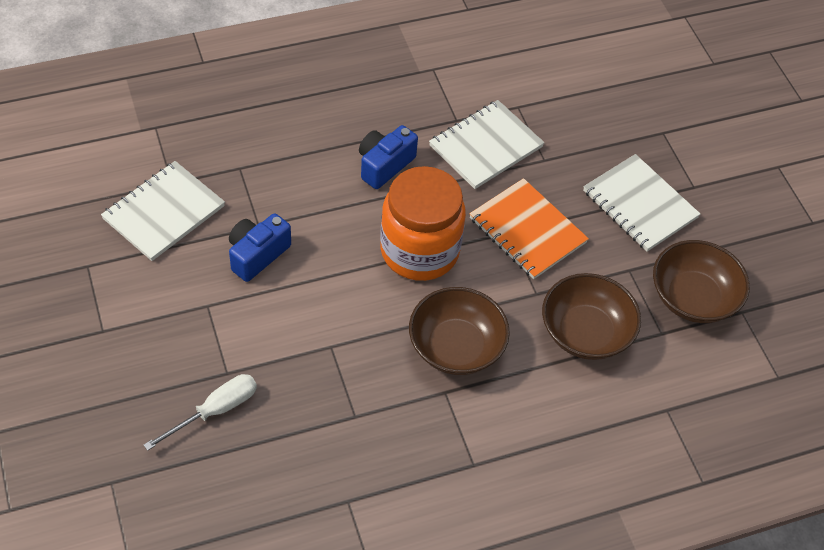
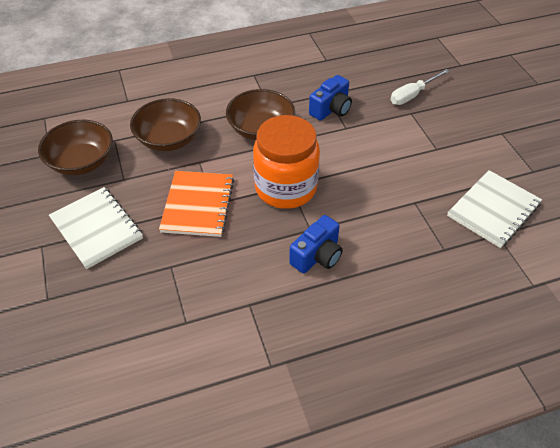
camera: 175 degrees left, 5 degrees down
(257, 255) = (410, 181): blue camera -> blue camera (331, 109)
(486, 146) = (223, 277): white notebook -> none
(527, 230) = (198, 205): orange notebook -> orange notebook turned 45 degrees clockwise

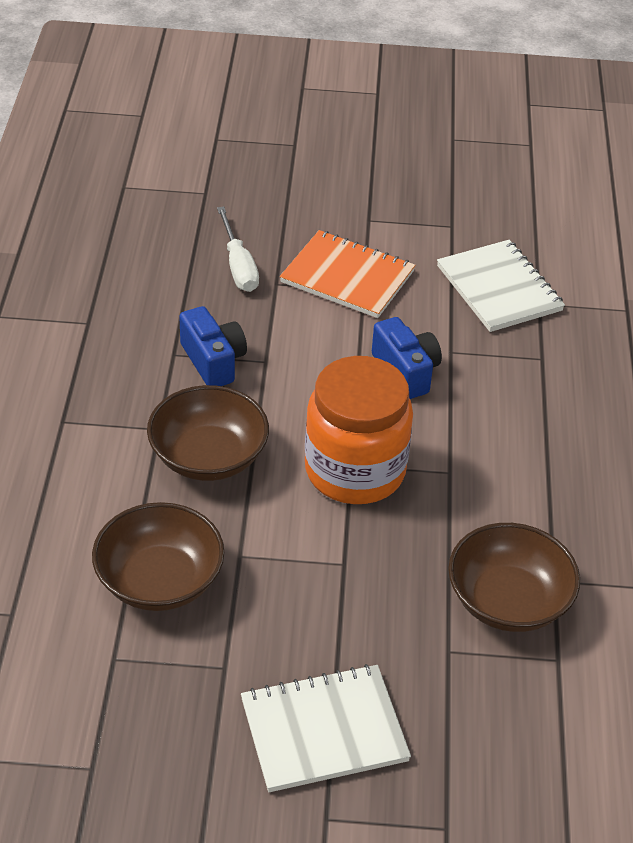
camera: 70 degrees left, 5 degrees down
(81, 162) = (144, 720): brown bowl -> brown bowl (508, 601)
(198, 205) = (337, 584): orange notebook -> orange notebook (347, 277)
(317, 256) = (500, 481): blue camera -> blue camera (406, 372)

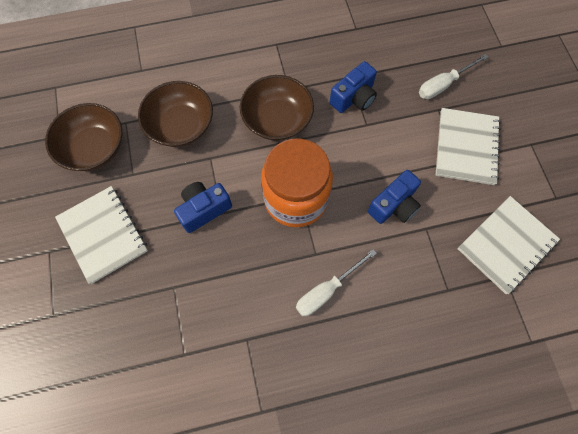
camera: 75 degrees right, 25 degrees up
(330, 584) = (204, 209): none -> blue camera
(347, 277) = (466, 147): orange notebook -> white notebook
(507, 475) = (326, 290): none -> white screwdriver
(508, 601) = (221, 314): brown bowl -> brown bowl (94, 148)

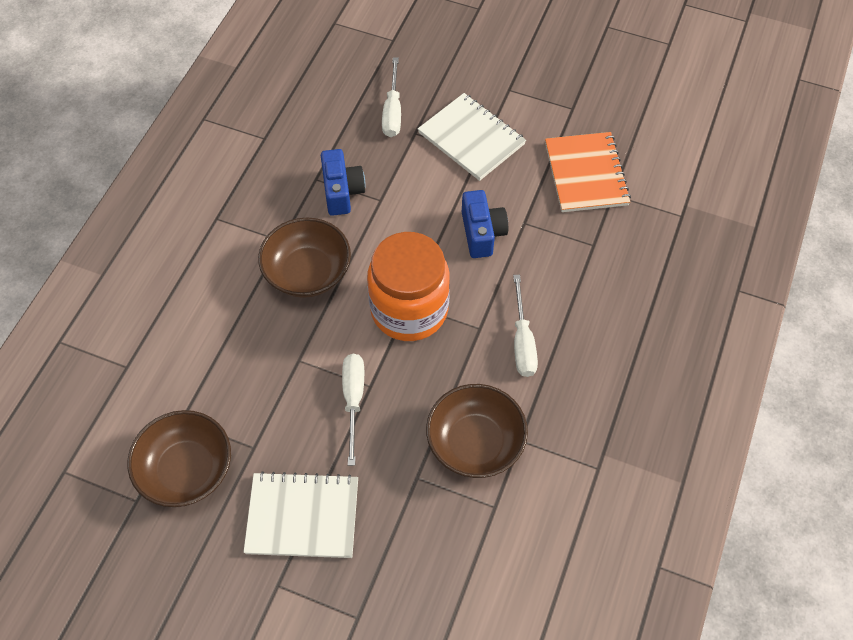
camera: 55 degrees left, 10 degrees down
(181, 125) = (235, 366): brown bowl -> brown bowl (475, 443)
(204, 209) = (353, 400): blue camera -> white screwdriver
(506, 245) = (586, 174): white notebook -> orange notebook

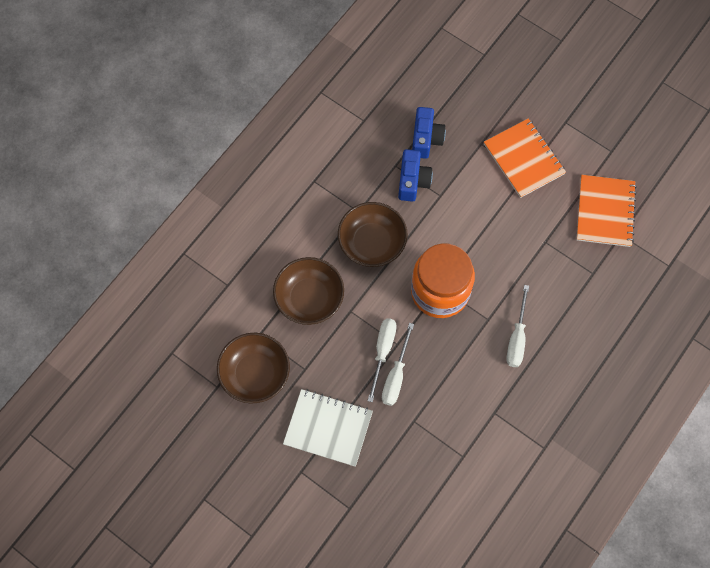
camera: 15 degrees right, 10 degrees up
(392, 111) = (468, 120): white screwdriver -> white screwdriver (396, 376)
(471, 138) = (523, 159): white notebook -> orange notebook
(475, 443) = (461, 406): brown bowl -> brown bowl (309, 298)
(482, 233) = (510, 242): blue camera -> blue camera (426, 139)

